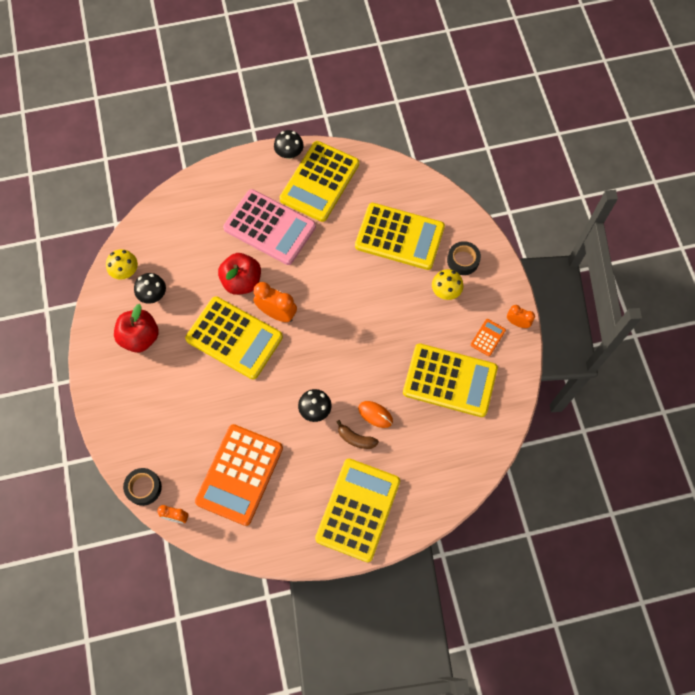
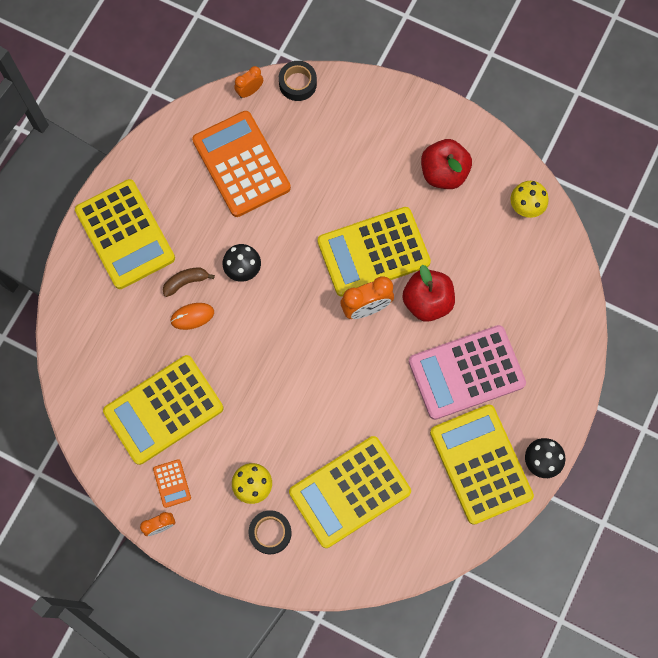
camera: 130 degrees right, 5 degrees up
(153, 295) = (479, 213): black mushroom -> none

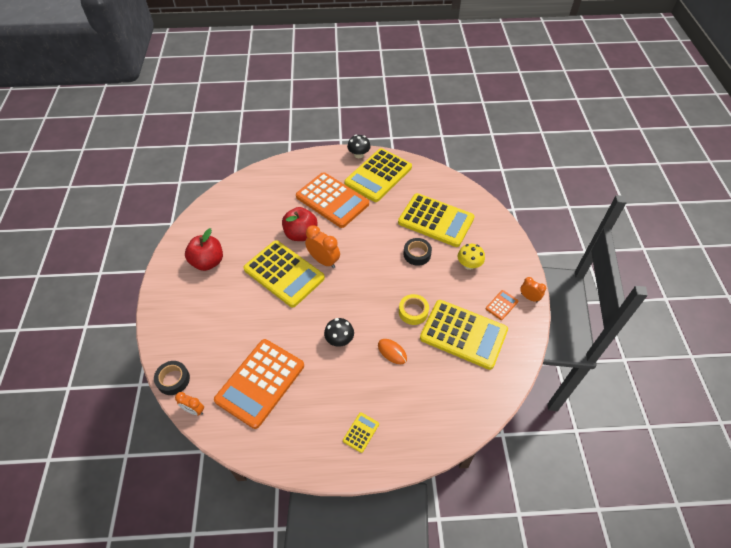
camera: 120 degrees left, 20 degrees down
(125, 234) = (361, 432): yellow calculator -> yellow calculator, size x0.41
(186, 282) = (371, 369): brown banana -> none
(228, 371) = (413, 312): none -> yellow tape
(270, 533) = (486, 244): black tape -> black tape (417, 254)
(466, 373) = (332, 200): pink calculator -> orange calculator
(526, 206) = (211, 214): yellow mushroom -> none

